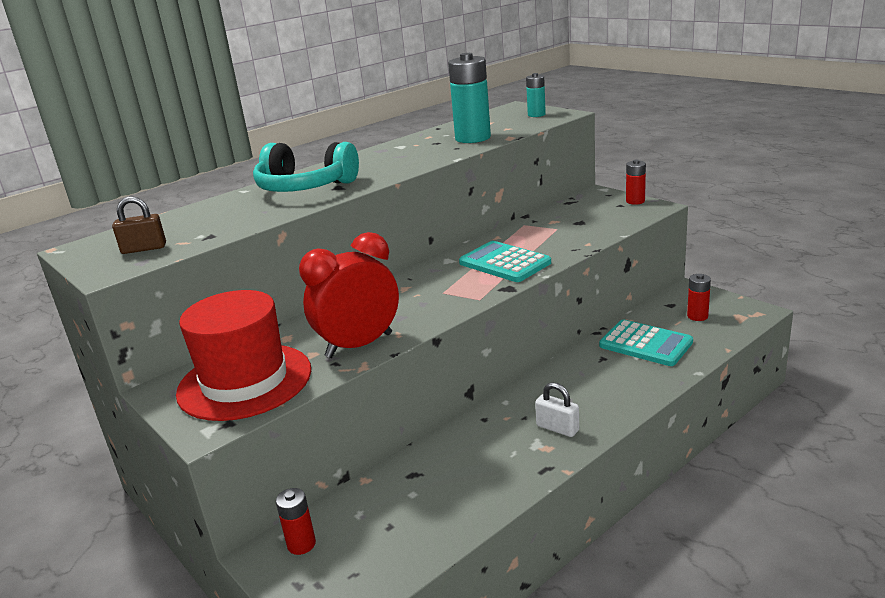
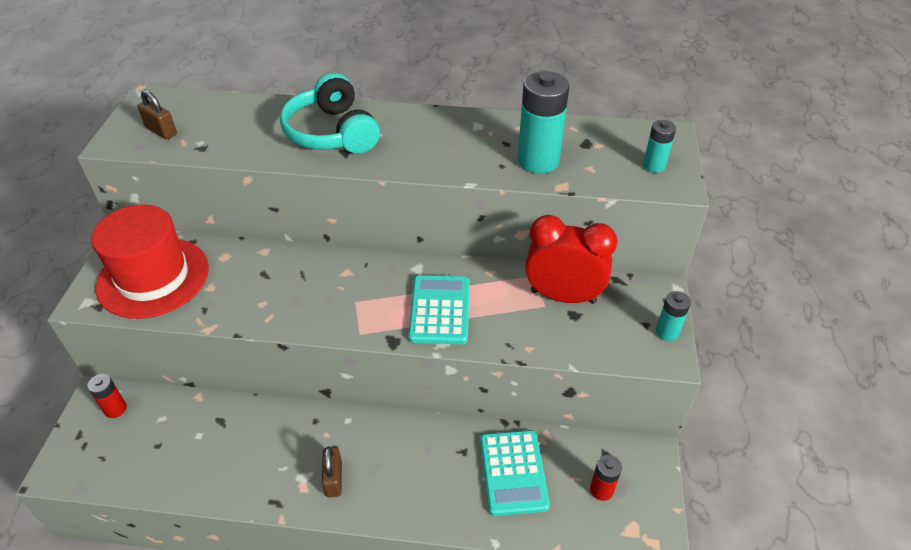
camera: 45 degrees right, 20 degrees up
(359, 345) = (237, 306): red clock -> red clock (563, 296)
(557, 428) = (334, 479): white padlock -> brown padlock
(635, 201) = (667, 332): red battery -> turquoise battery

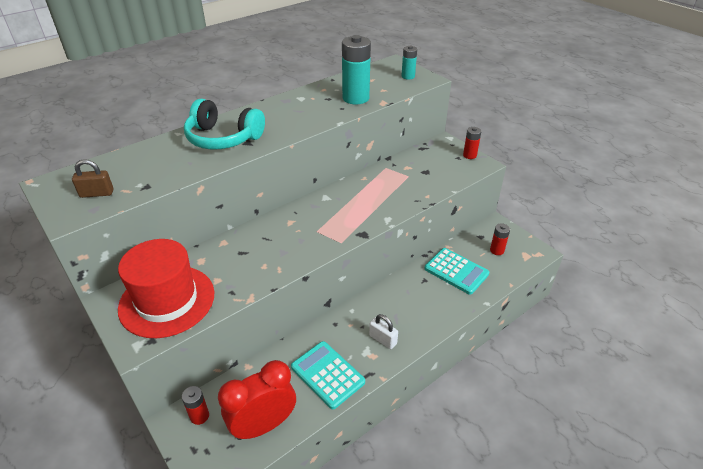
camera: 45 degrees left, 5 degrees down
(334, 479) = (383, 339): brown padlock -> white padlock
(440, 310) = (365, 207): turquoise calculator -> turquoise calculator (327, 374)
(563, 296) = (410, 167): red clock -> red clock (263, 425)
(667, 332) = (469, 155): turquoise battery -> red battery

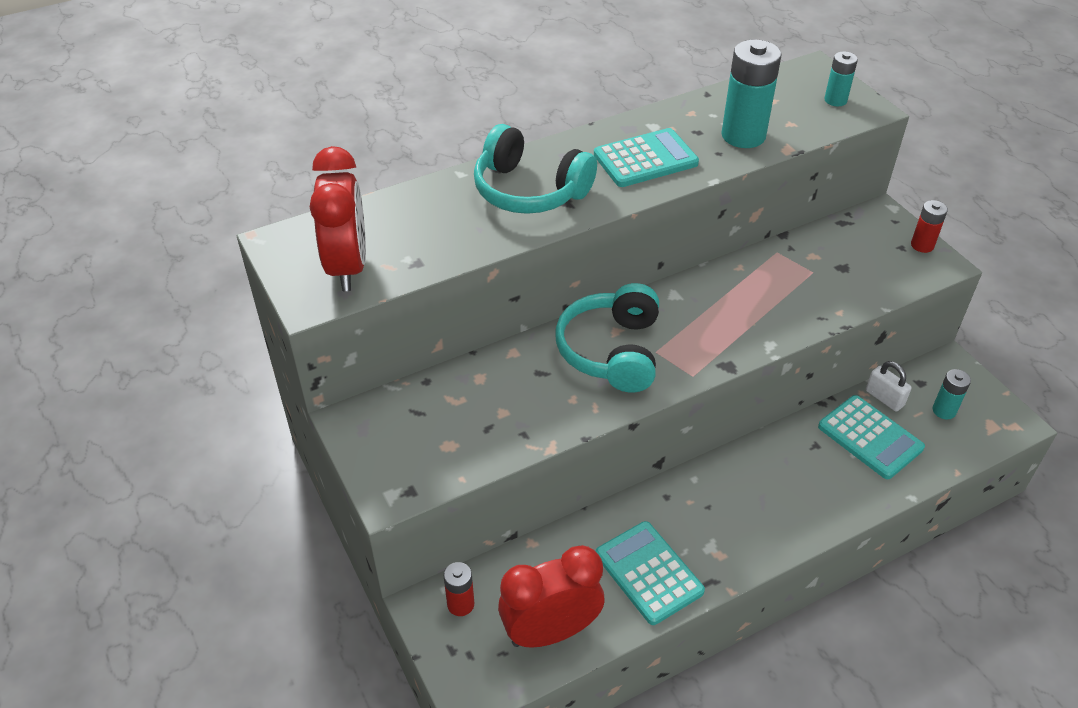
camera: 10 degrees right, 5 degrees up
(97, 193) = (348, 267): brown padlock -> red clock
(167, 300) = (431, 434): red hat -> none
(288, 234) = (612, 351): none -> turquoise headphones
(297, 115) = (645, 159): none -> turquoise calculator
(383, 339) = (738, 532): white padlock -> white padlock (884, 398)
(497, 250) = (944, 410): red battery -> turquoise battery

